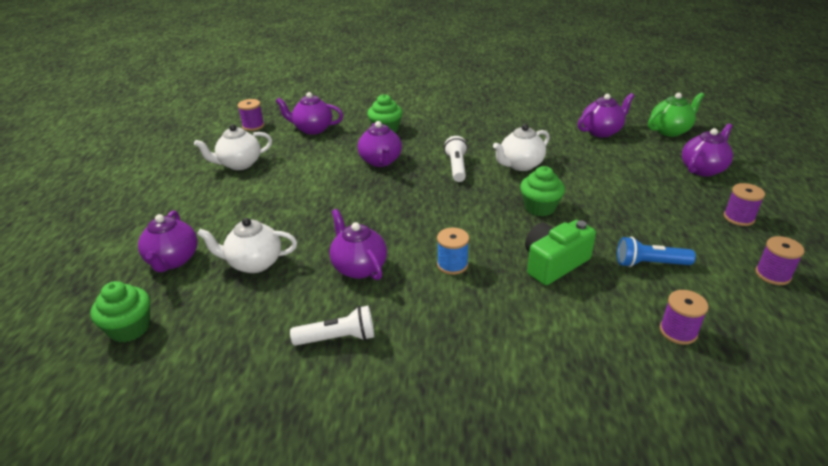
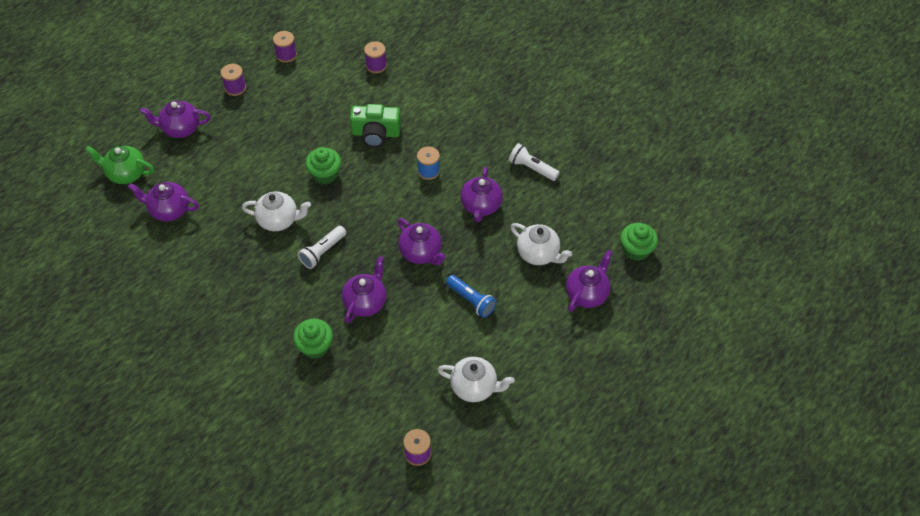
camera: 140 degrees left, 20 degrees up
(312, 129) = (372, 401): purple teapot -> purple teapot (421, 253)
(649, 264) = (330, 99): blue flashlight -> blue flashlight (471, 300)

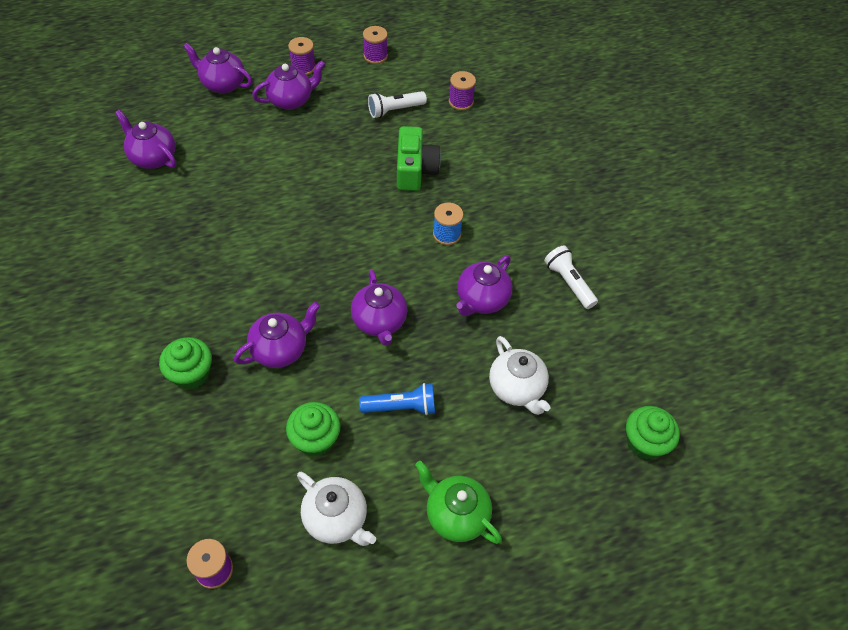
camera: 25 degrees right, 0 degrees up
(126, 174) = (140, 105): green teapot -> green teapot (455, 515)
(279, 220) = (252, 216): white teapot -> none
(322, 252) = (273, 271): white flashlight -> white flashlight (395, 110)
(325, 174) = (333, 189): green cupcake -> green cupcake (315, 439)
(376, 133) = (415, 170): green camera -> green camera turned 120 degrees counterclockwise
(471, 300) = (401, 407): blue flashlight -> blue flashlight turned 75 degrees counterclockwise
(587, 294) = (549, 468): purple teapot -> purple teapot (291, 100)

